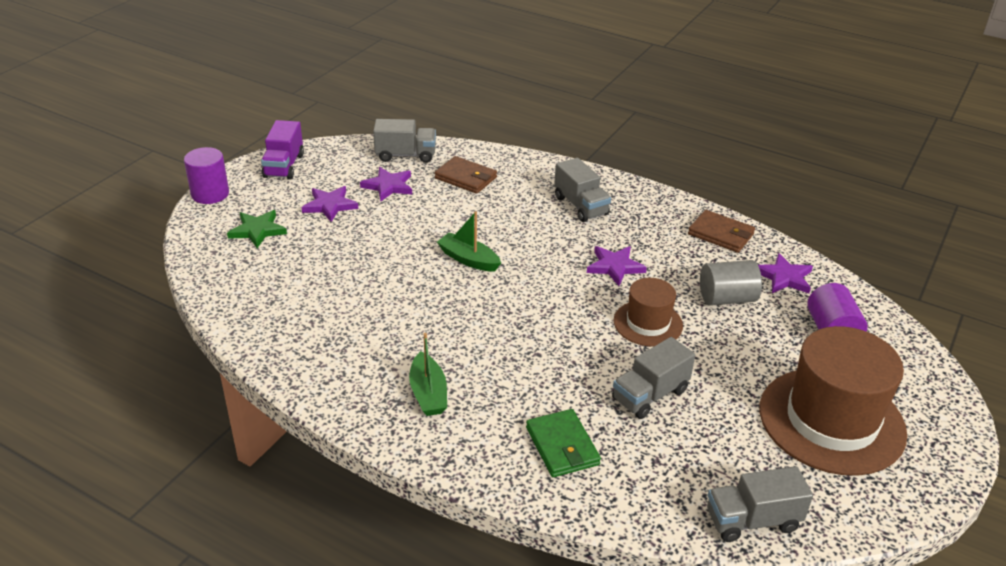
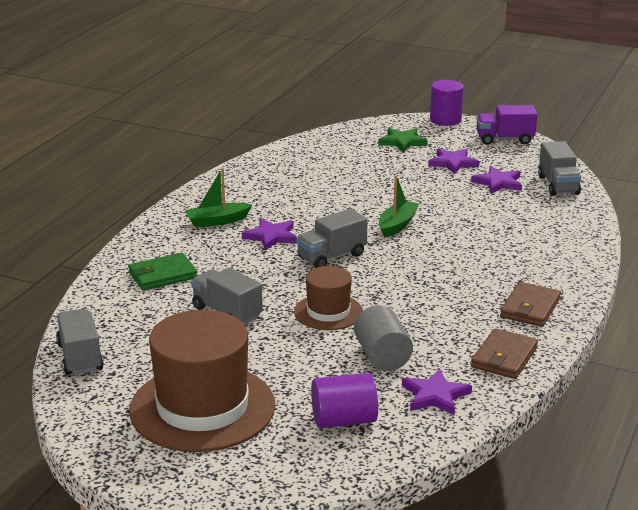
camera: 85 degrees right, 10 degrees down
(466, 178) = (534, 215): brown wallet -> brown wallet (530, 308)
(581, 206) = (516, 275): grey truck -> grey truck (331, 256)
(615, 267) = (414, 295): purple star -> purple star (271, 236)

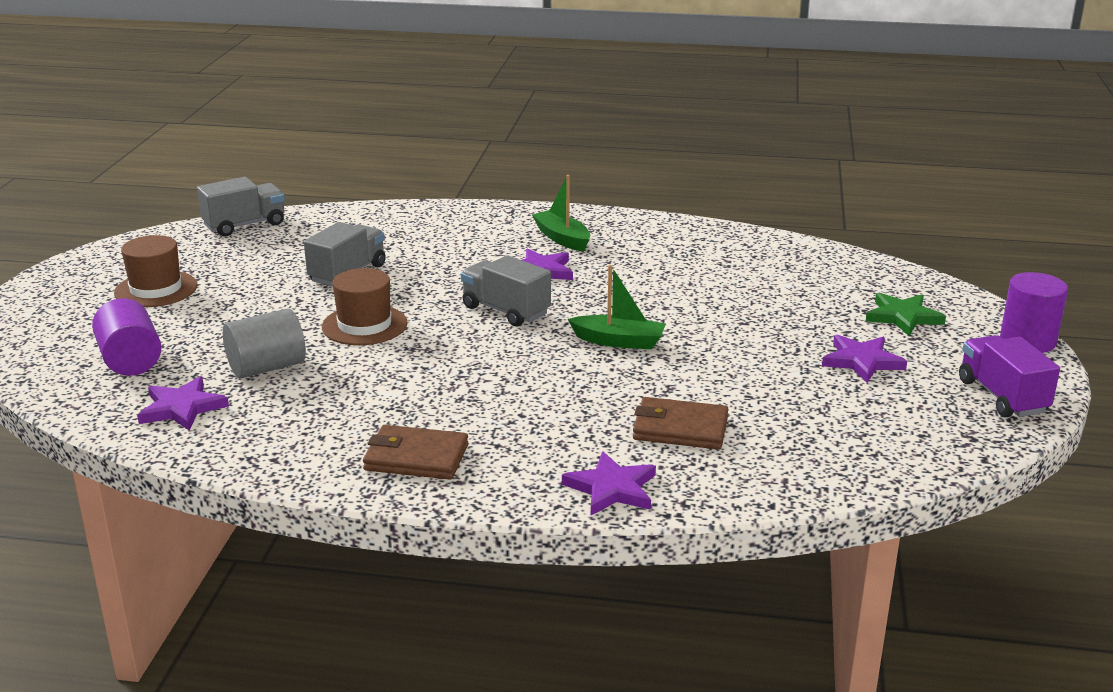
camera: 75 degrees right, 0 degrees up
(162, 275) = (420, 232): green wallet -> none
(202, 408) = (156, 289): brown hat -> brown hat, size x0.54
(498, 183) = (820, 403): purple star -> purple star (612, 488)
(504, 357) = (277, 447): brown wallet -> brown wallet (680, 428)
(558, 185) = (855, 457): grey truck -> none

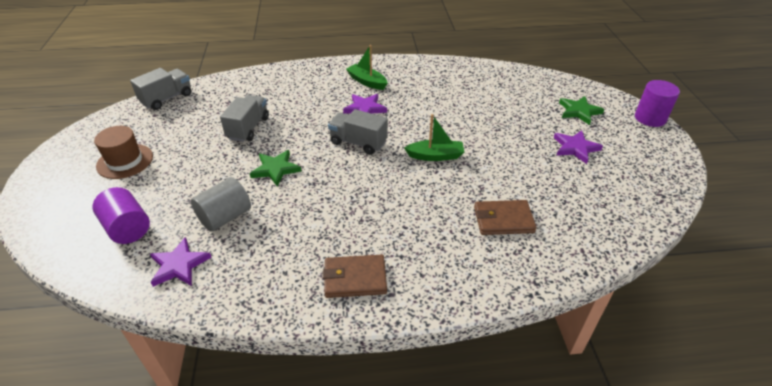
camera: 15 degrees left, 15 degrees up
(364, 325) = (275, 169): brown hat -> green star
(612, 488) = (487, 279): purple star -> none
(1002, 396) = (660, 161): purple truck -> none

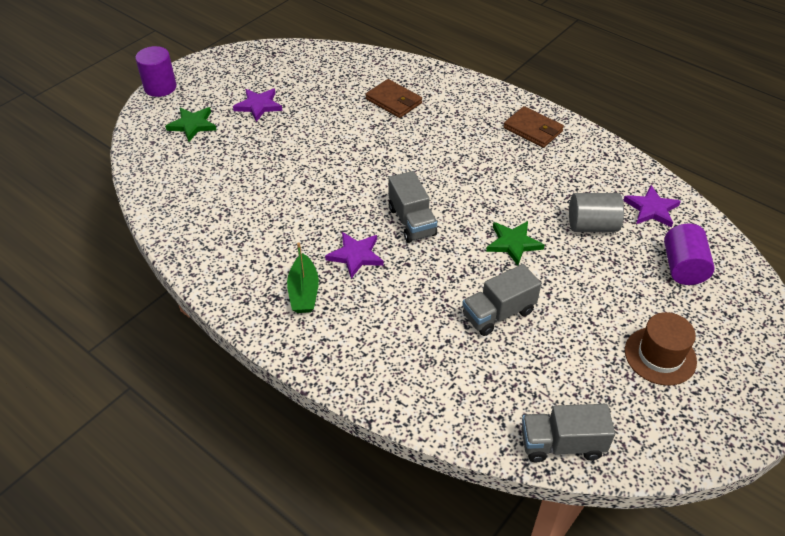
camera: 135 degrees left, 5 degrees up
(435, 156) = (367, 167): green boat -> none

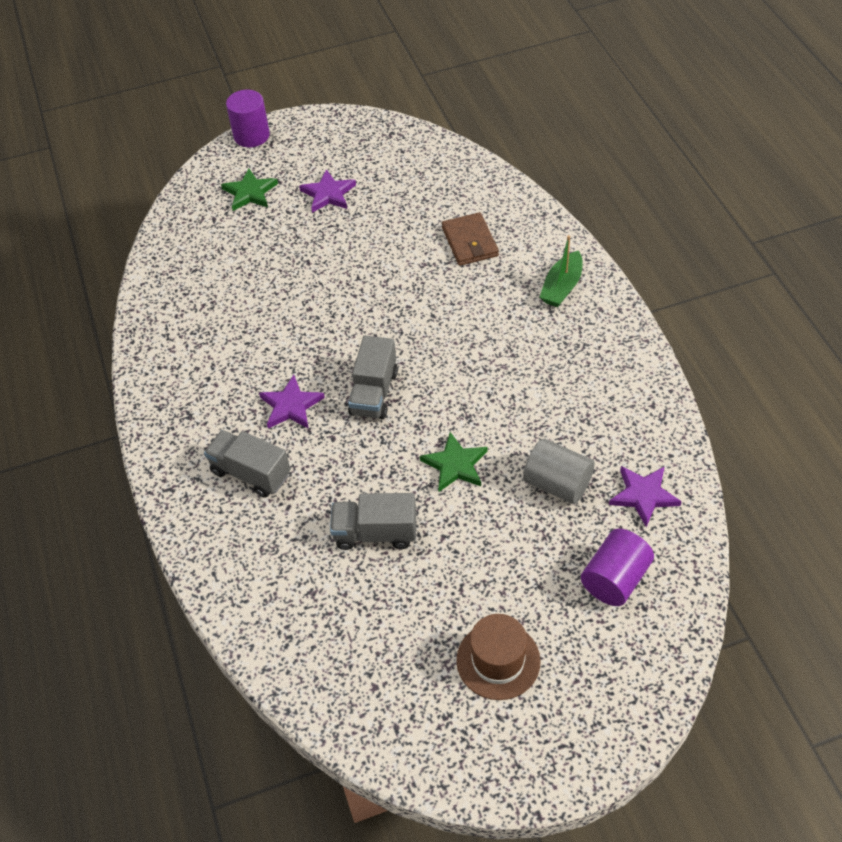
camera: 35 degrees right, 5 degrees up
(304, 292) = (216, 422): green boat -> green boat (562, 287)
(533, 130) = (594, 339): brown wallet -> none
(561, 444) = (322, 694): grey truck -> grey truck (250, 473)

